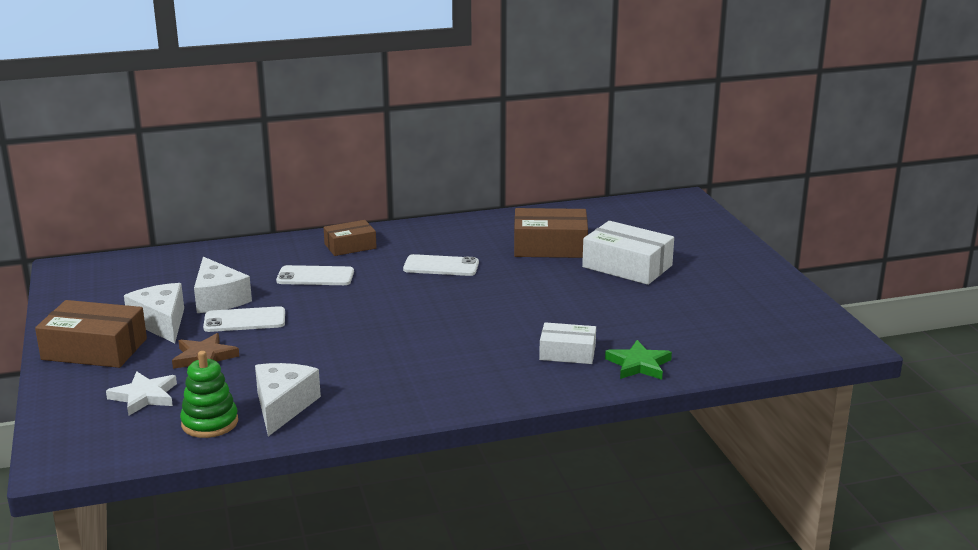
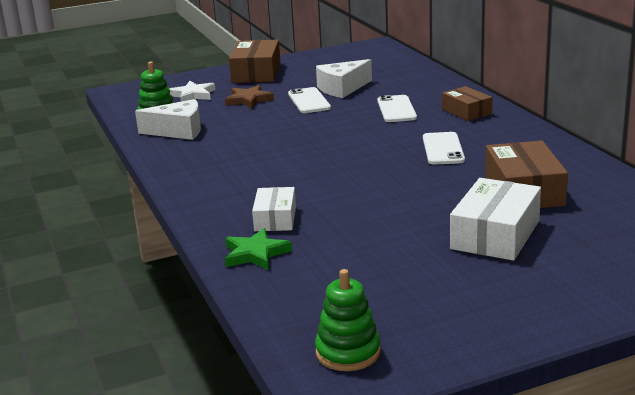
camera: 85 degrees right, 0 degrees up
(161, 323) = (298, 81): white cheese -> none
(802, 334) = (348, 352): none -> green stacking toy

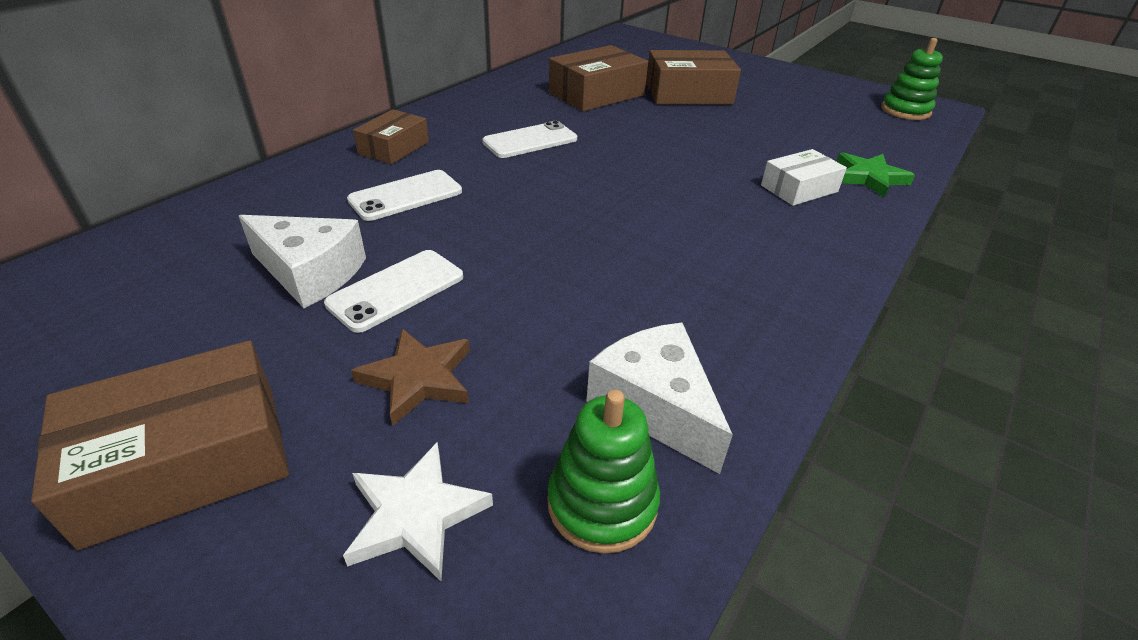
camera: 125 degrees left, 15 degrees up
(495, 234) = (688, 94): white box -> brown box

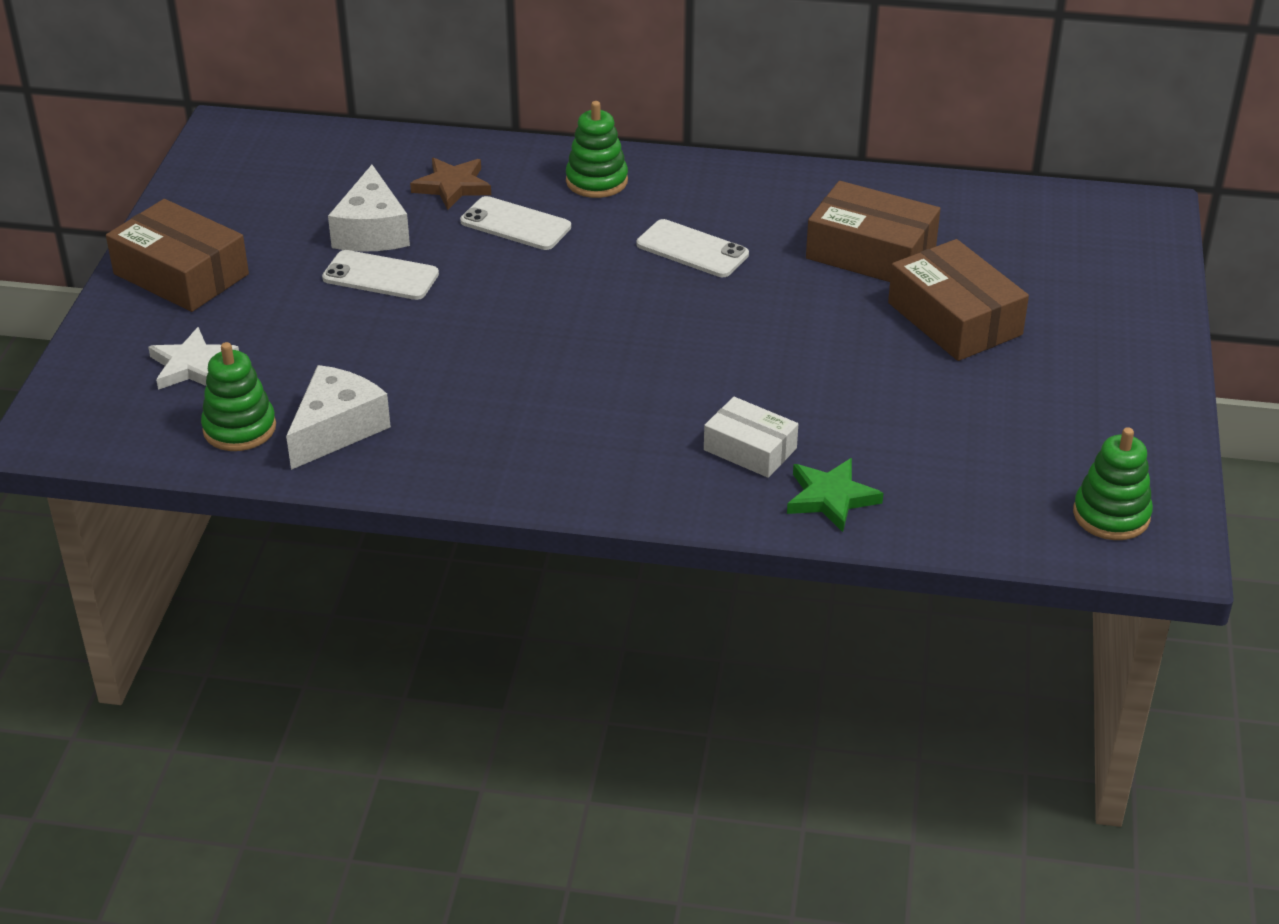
camera: 65 degrees right, 0 degrees up
(394, 148) = (596, 181): brown box -> green stacking toy
(418, 379) = (296, 323): brown star -> brown star (452, 186)

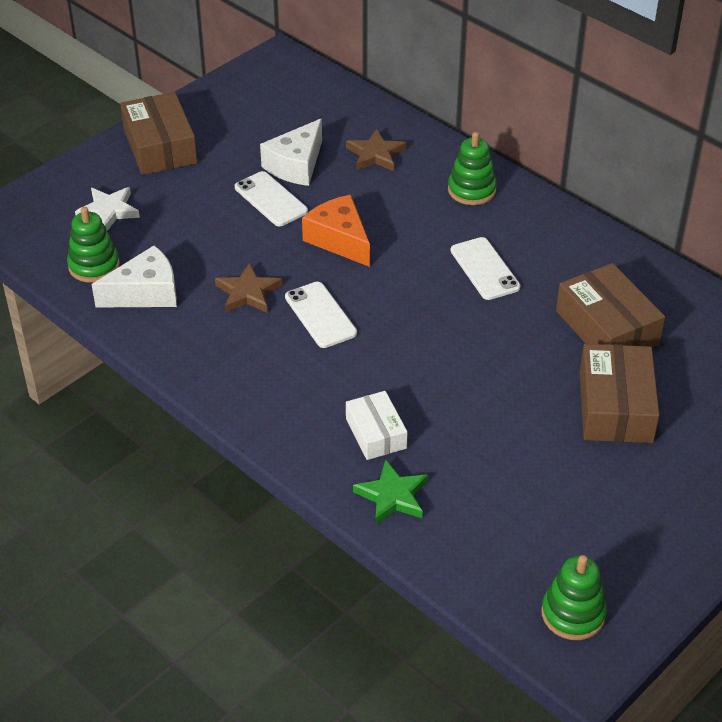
camera: 35 degrees right, 5 degrees up
(459, 378) = (248, 293): none -> brown star
(505, 284) = (339, 240): none -> orange cheese
(515, 224) = (388, 199): white phone -> white phone (320, 315)

